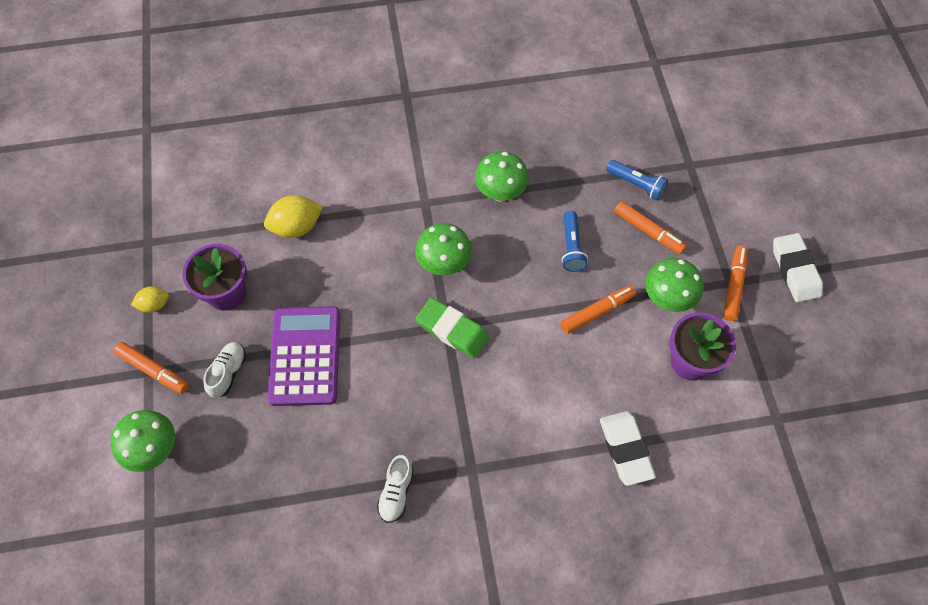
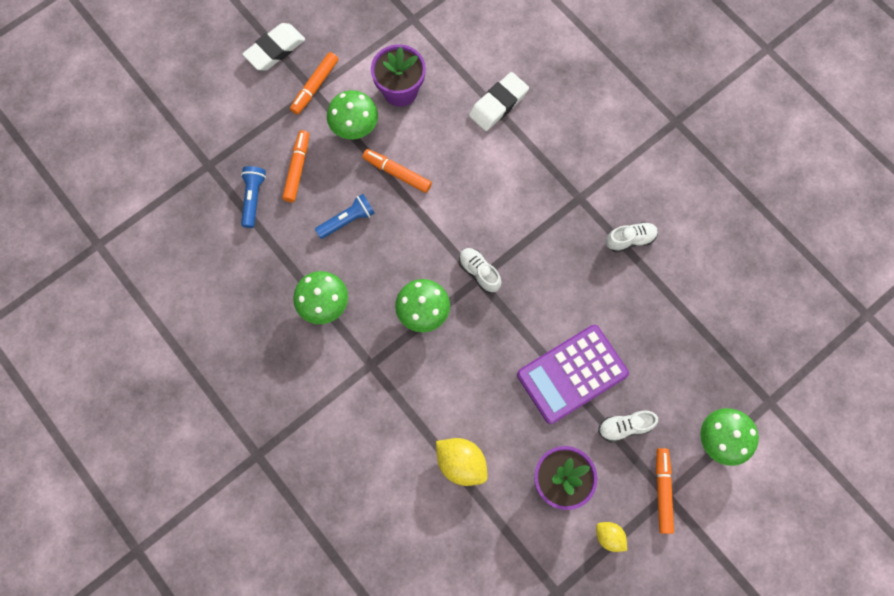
camera: 120 degrees left, 10 degrees up
(452, 330) = (479, 272): green eraser -> white shoe
(734, 286) = (315, 86): orange marker -> orange marker turned 45 degrees counterclockwise

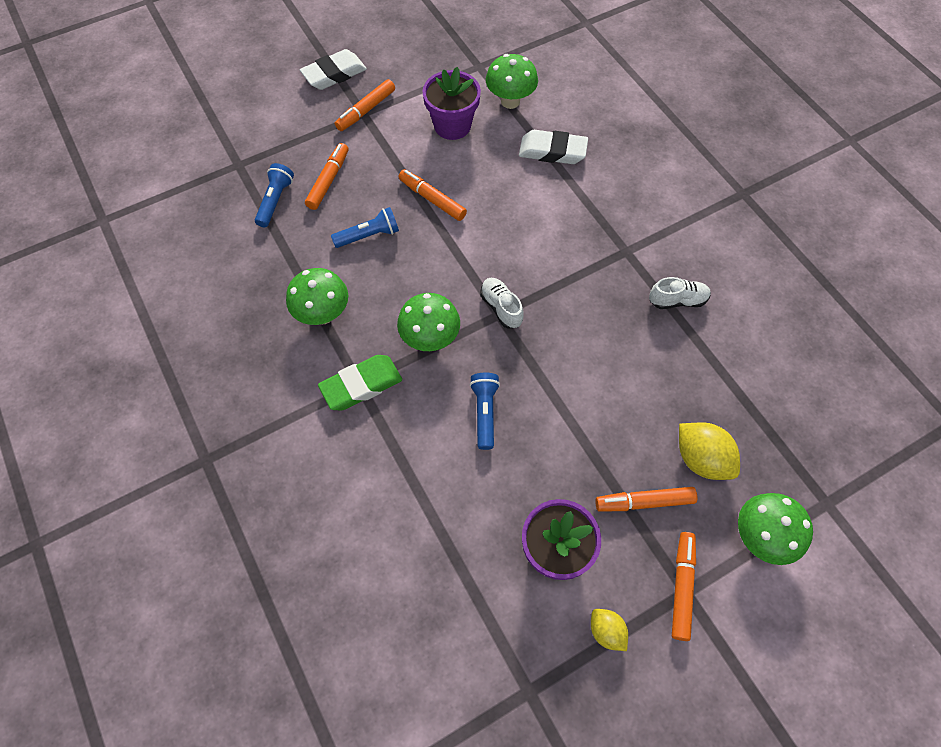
camera: 10 degrees right, 10 degrees down
(355, 128) = (397, 152): green mushroom -> green mushroom (510, 101)
(373, 366) = (361, 385): none -> green eraser
(461, 463) = (439, 510): yellow lemon -> yellow lemon (701, 459)
(482, 372) = (484, 413): none -> blue flashlight
(498, 104) = (552, 151): white eraser -> white eraser turned 45 degrees clockwise
(572, 374) = (589, 432): purple calculator -> none
(624, 427) = (644, 502): white shoe -> orange marker

